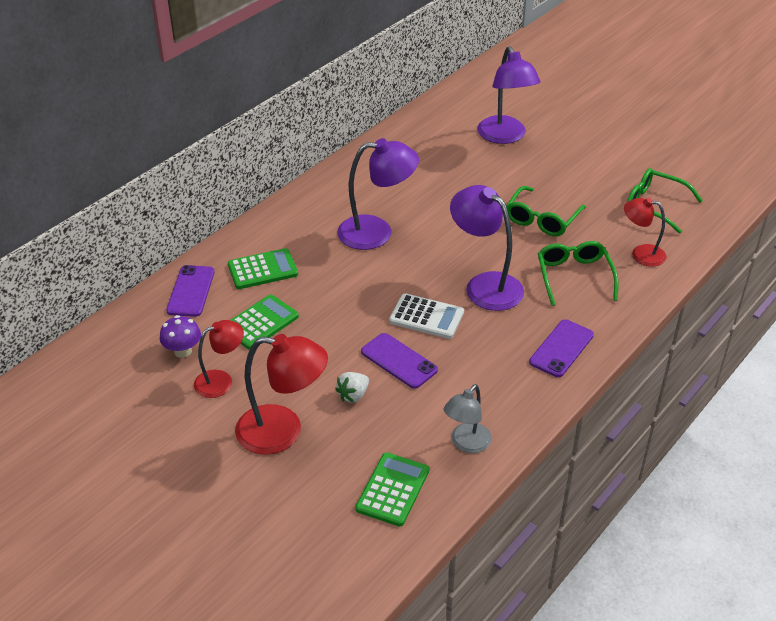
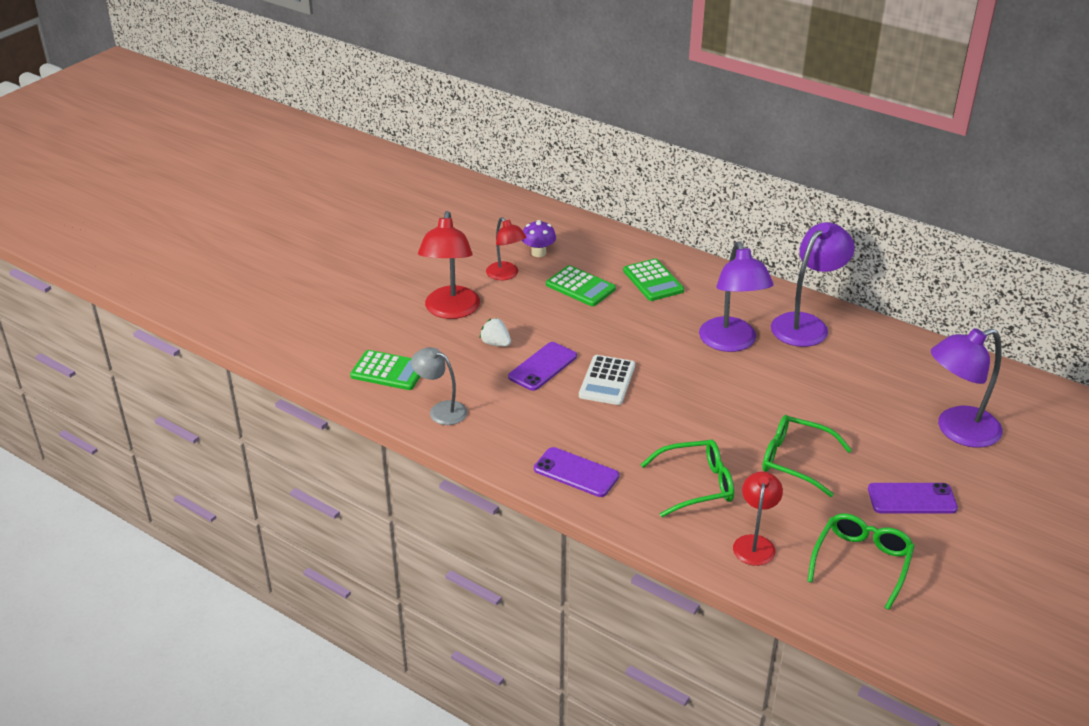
camera: 85 degrees right, 5 degrees down
(191, 291) = (614, 247): purple phone -> purple phone (912, 499)
(485, 285) = (665, 418): purple lamp -> purple lamp (806, 324)

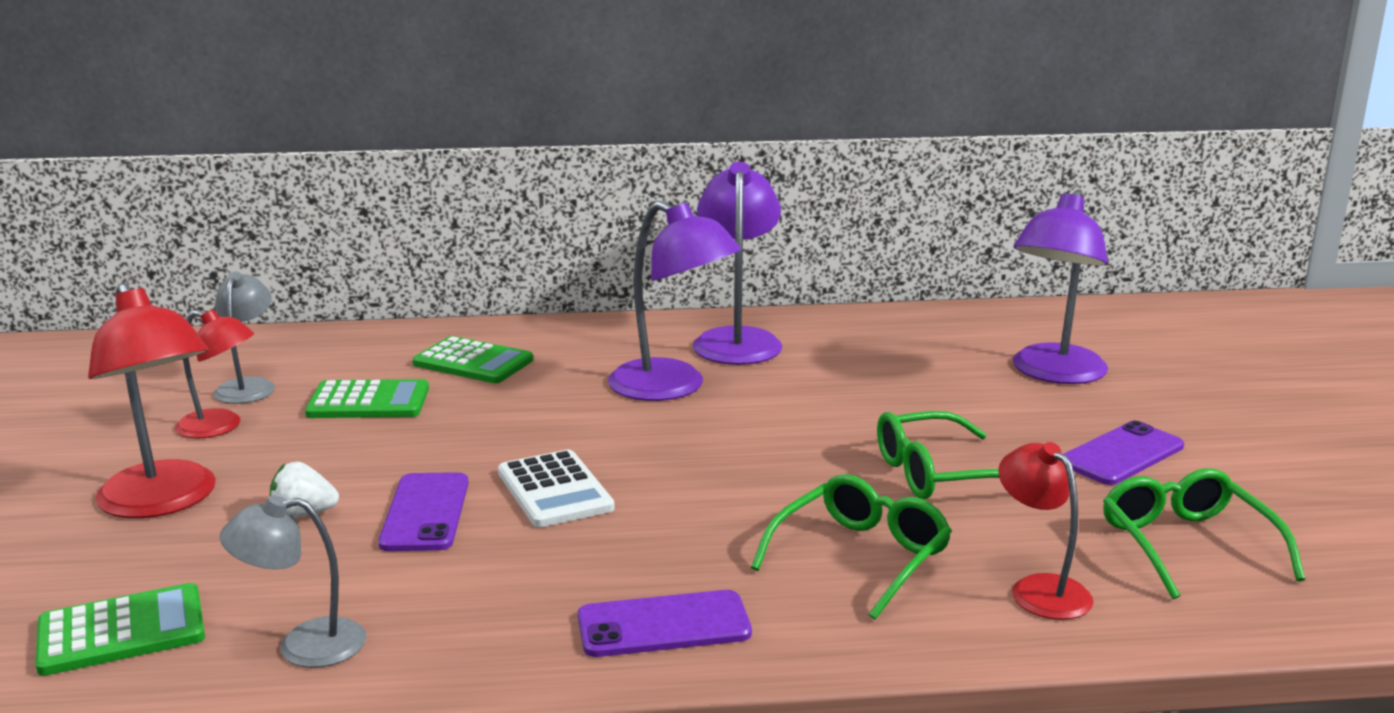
camera: 40 degrees left, 15 degrees down
(538, 253) = (248, 386): purple mushroom -> grey lamp

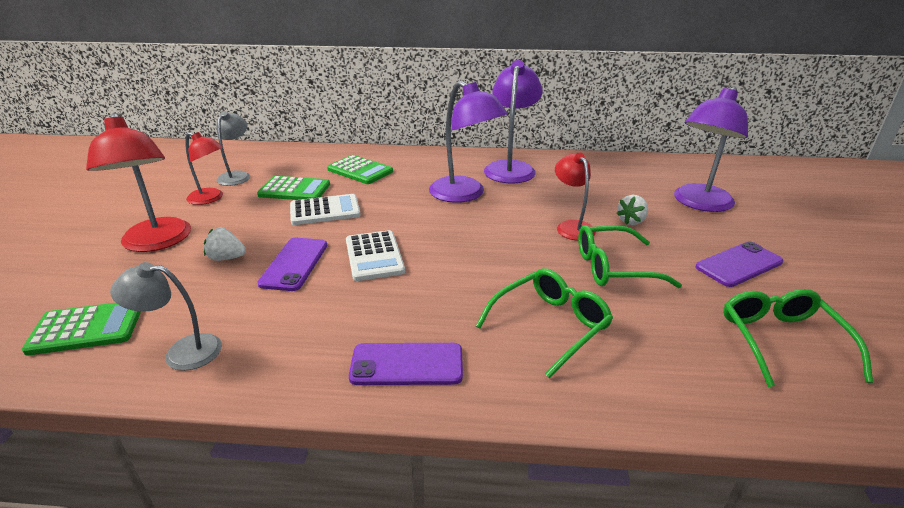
camera: 10 degrees right, 10 degrees up
(439, 430) = (325, 210): none -> white calculator
(953, 407) = (631, 221): none -> white strawberry
(1040, 589) = (670, 366): red lamp -> red lamp (571, 226)

